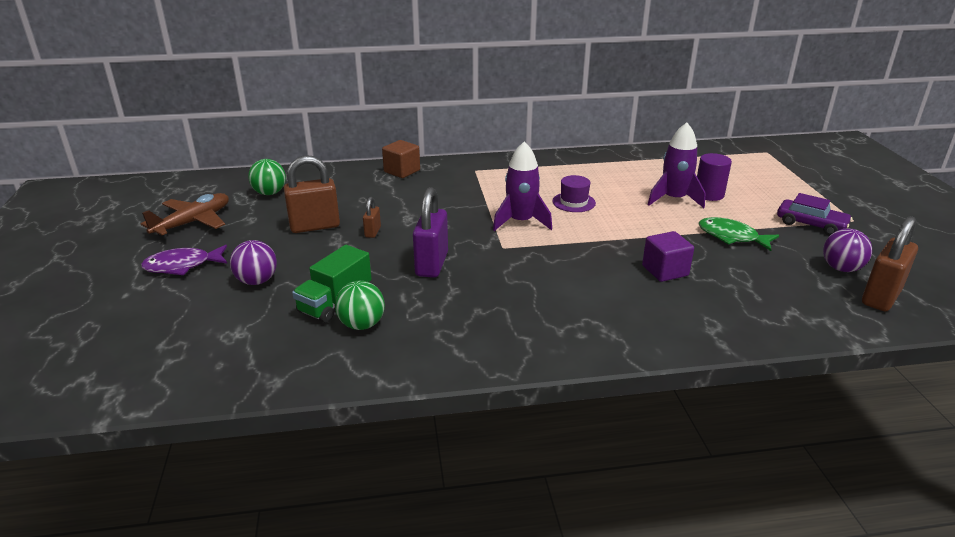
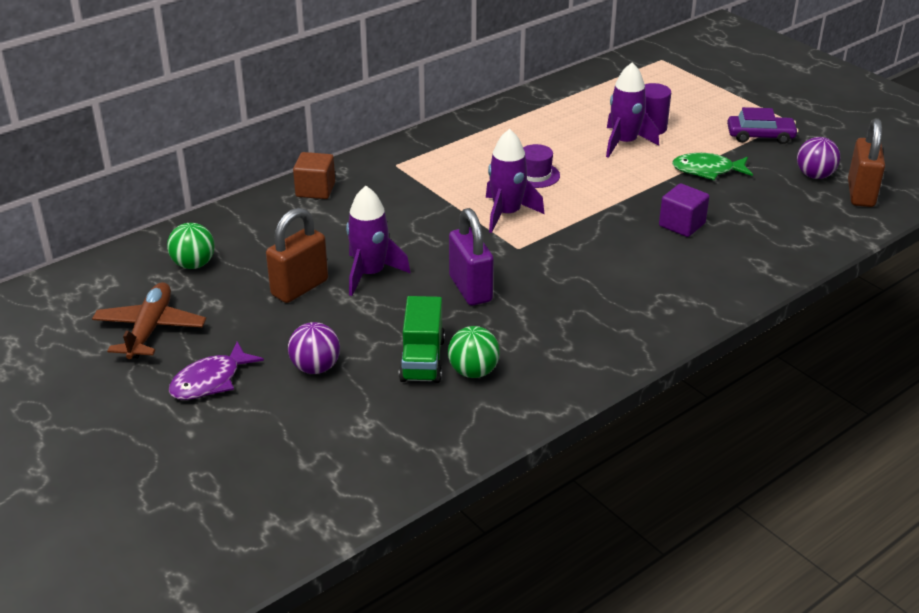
camera: 30 degrees left, 5 degrees up
(372, 232) = (370, 274): brown padlock -> purple rocket

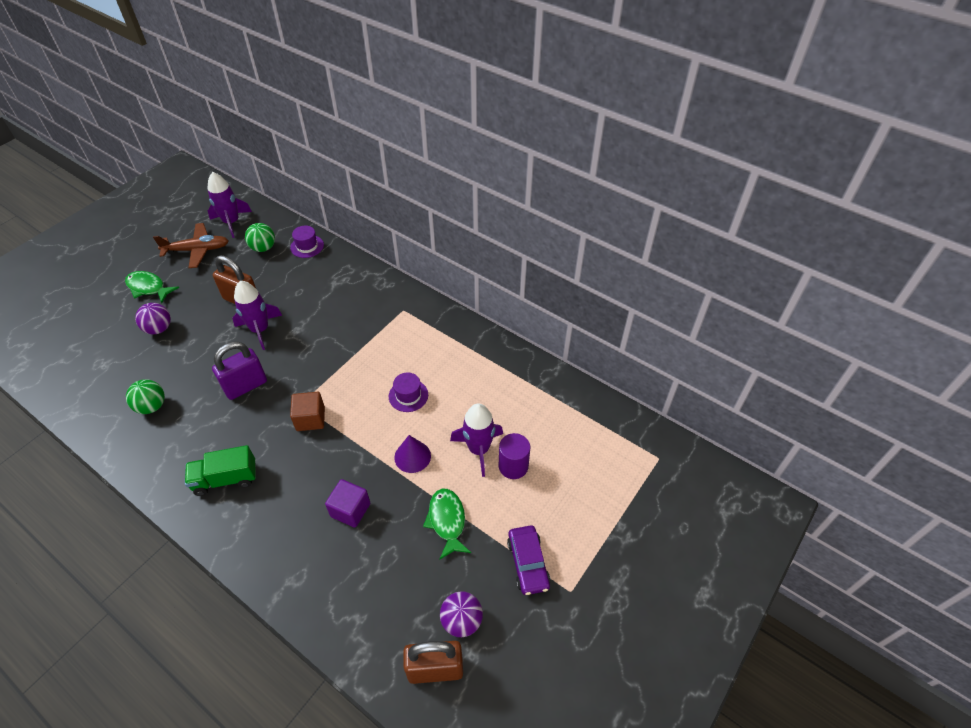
camera: 75 degrees right, 15 degrees up
(210, 381) = (148, 288): purple fish -> green fish
(219, 226) = (307, 246): none -> purple hat
(315, 190) = (359, 278): brown cube -> brown cube (310, 419)
(422, 360) = (165, 377): green truck -> green truck (226, 479)
(507, 214) = (347, 388): purple rocket -> purple rocket (232, 222)
(622, 181) = (412, 456): none -> purple cone

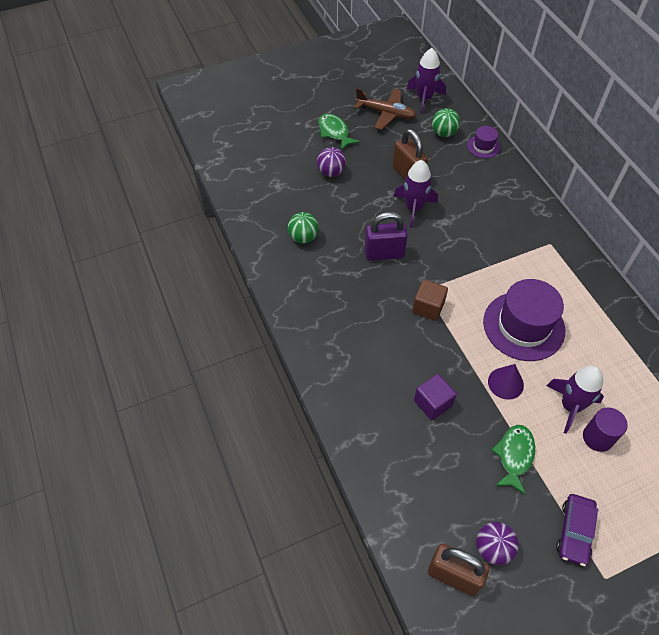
camera: 30 degrees right, 5 degrees up
(226, 479) = (340, 326): green truck -> none
(408, 395) = (523, 326): purple hat -> purple hat, size x2.06

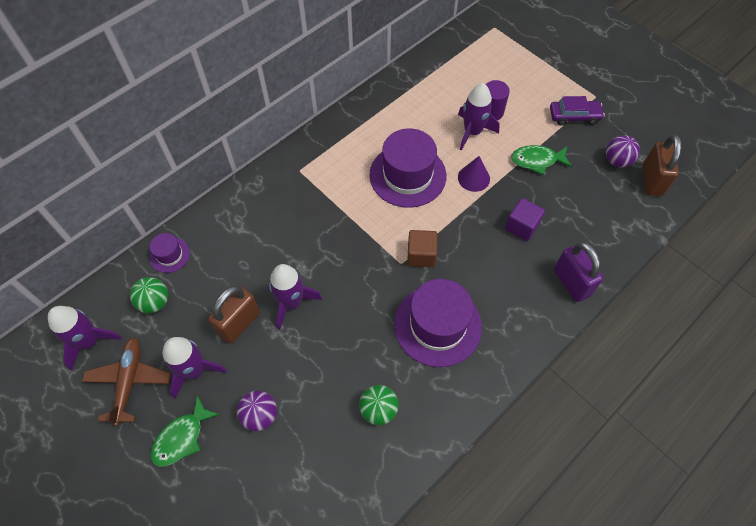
camera: 110 degrees left, 5 degrees up
(355, 297) = (437, 325): none -> purple hat
(379, 145) = (194, 371): none -> purple rocket
(384, 253) = (369, 314): purple padlock -> purple padlock (571, 282)

